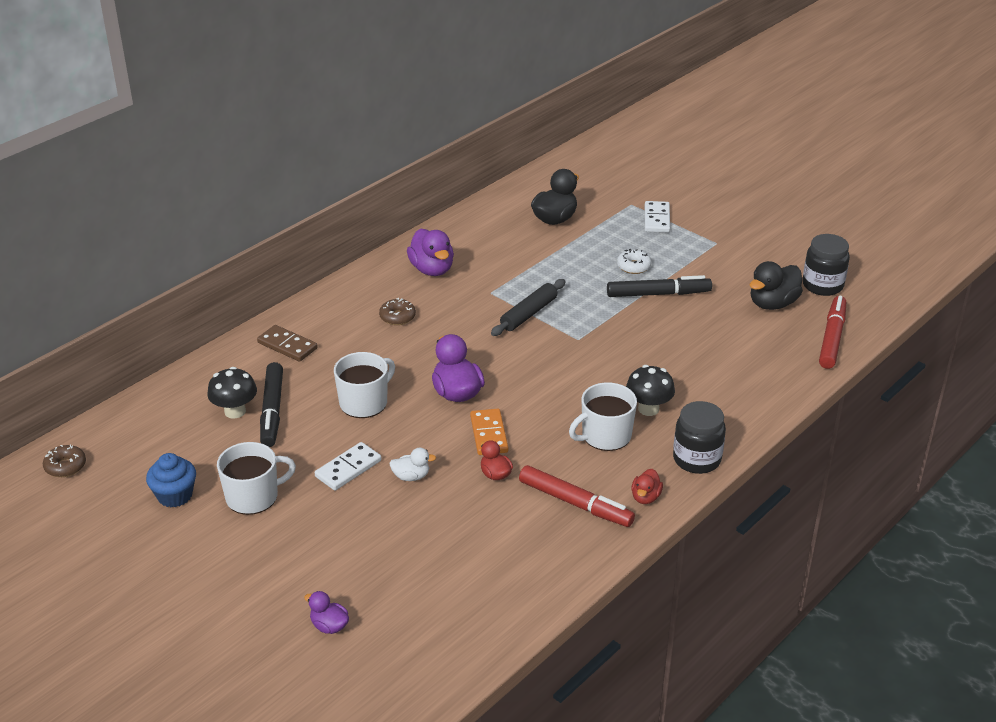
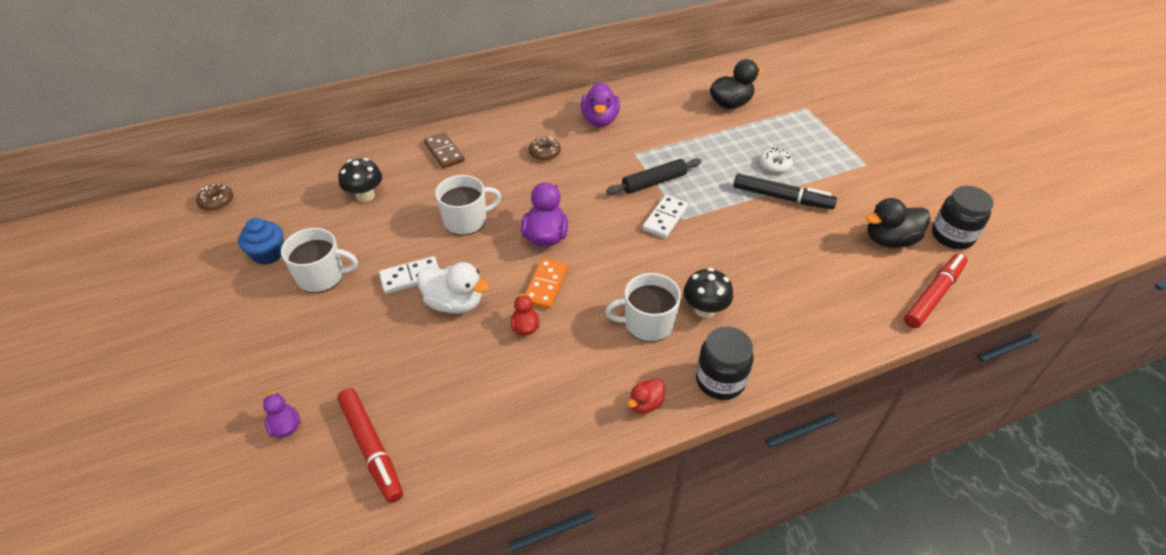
camera: 25 degrees right, 10 degrees up
(272, 411) = (392, 204): black marker -> none
(411, 476) = (454, 303): white duck -> white duck, size x1.79
(575, 503) = (576, 384): red marker -> red marker (371, 448)
(656, 219) = (822, 127): white domino -> white domino (665, 218)

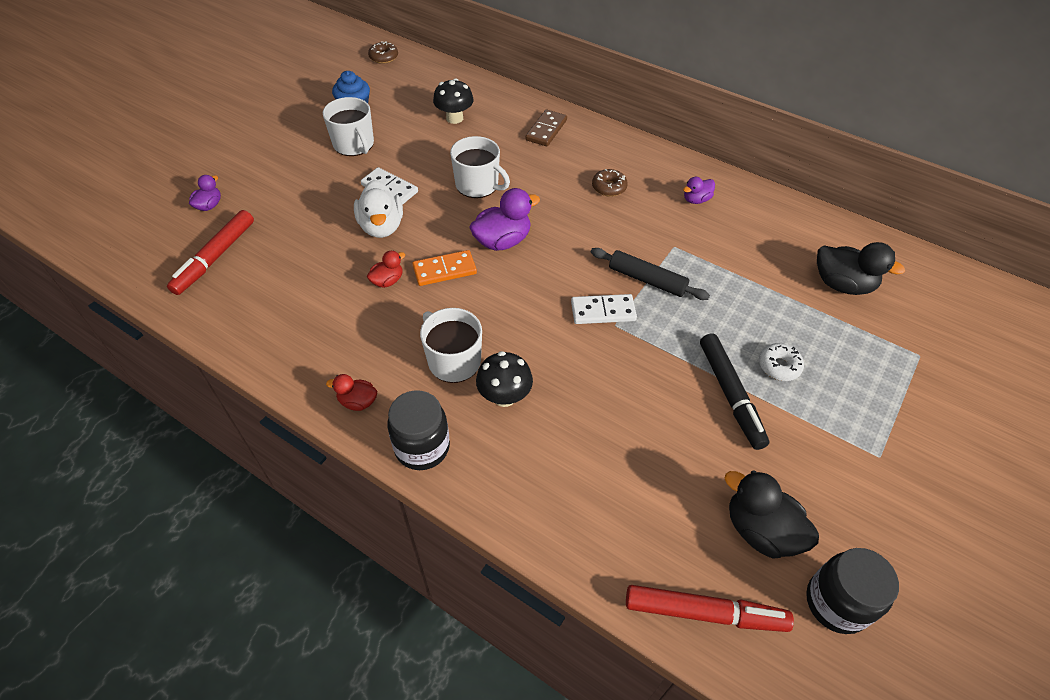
camera: 55 degrees right, 5 degrees up
(600, 120) = (696, 200): purple duck -> purple duck, size x0.56

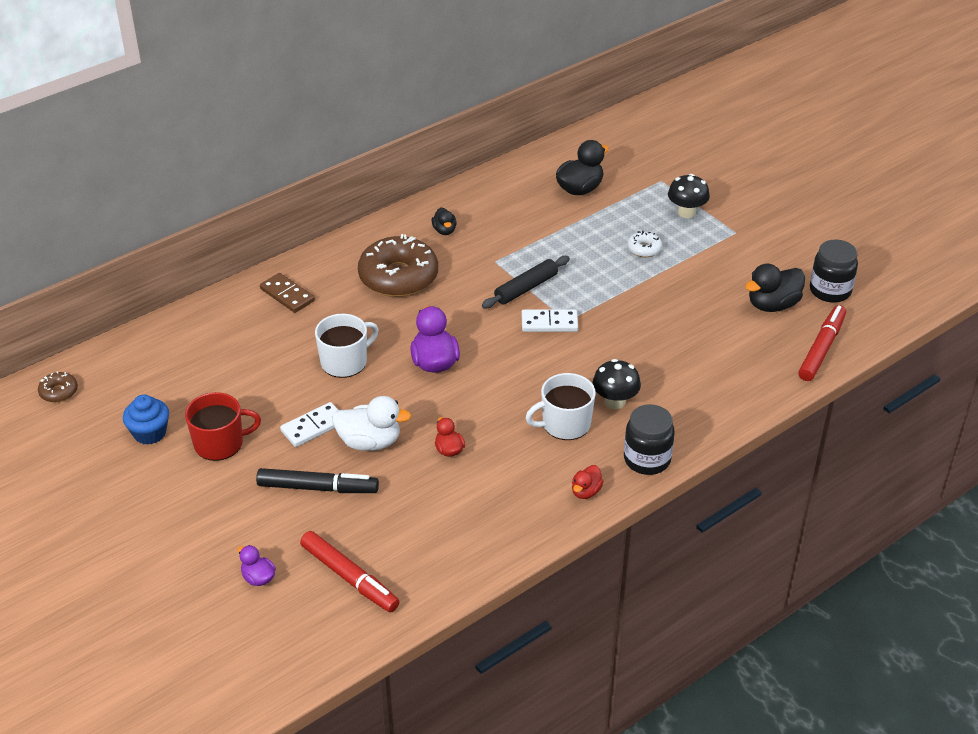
camera: 70 degrees left, 10 degrees down
(354, 144) = (220, 443): white mug -> red mug
(444, 270) = (454, 409): orange domino -> none
(454, 118) = (223, 356): black mushroom -> black mushroom (686, 212)
(603, 311) = (549, 323): white domino -> white domino turned 75 degrees clockwise
(609, 187) = (398, 277): brown donut -> brown donut, size x2.26
(696, 200) = (444, 230): purple duck -> black duck
(730, 394) = (660, 281): black marker -> black marker (317, 488)

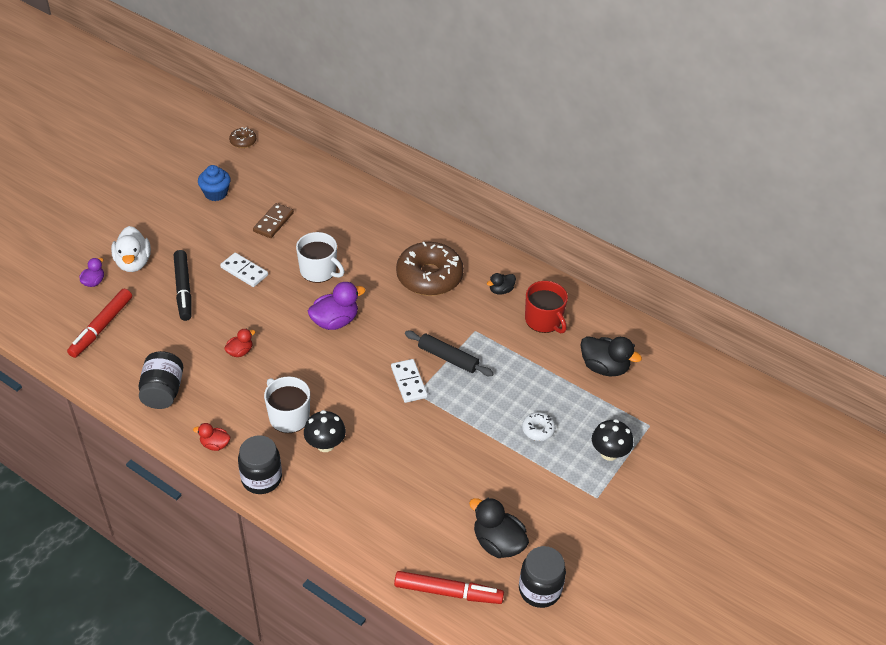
camera: 70 degrees right, 5 degrees up
(220, 443) = (215, 229): red mug -> red mug (544, 320)
(287, 295) = (382, 220): brown domino -> brown domino (273, 222)
(369, 442) = (236, 305): white duck -> white duck (133, 263)
(487, 528) = (163, 392): none -> black jar

